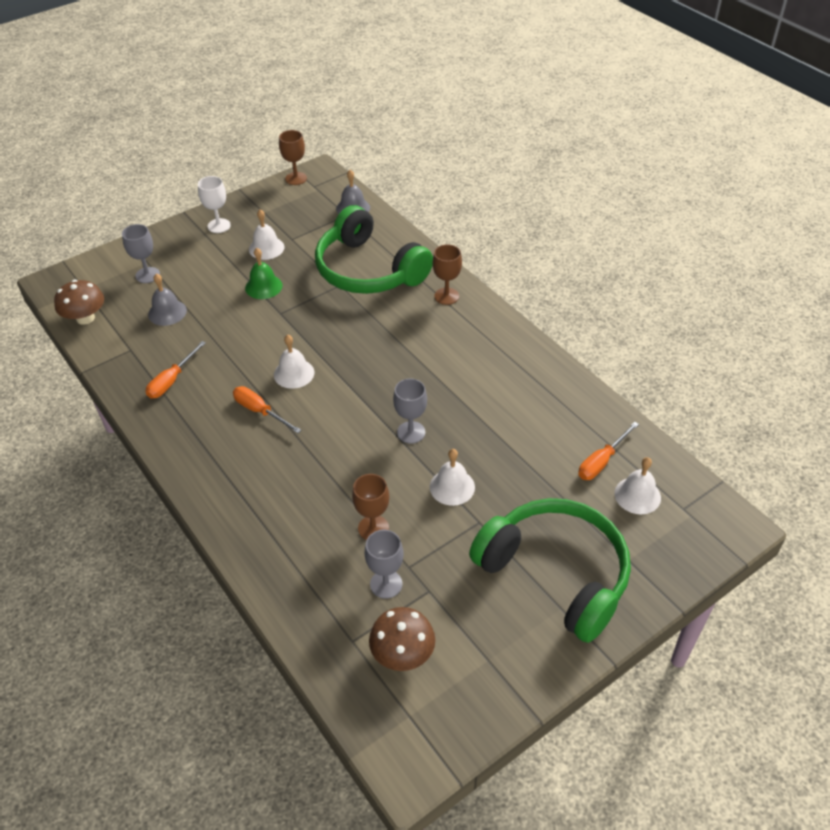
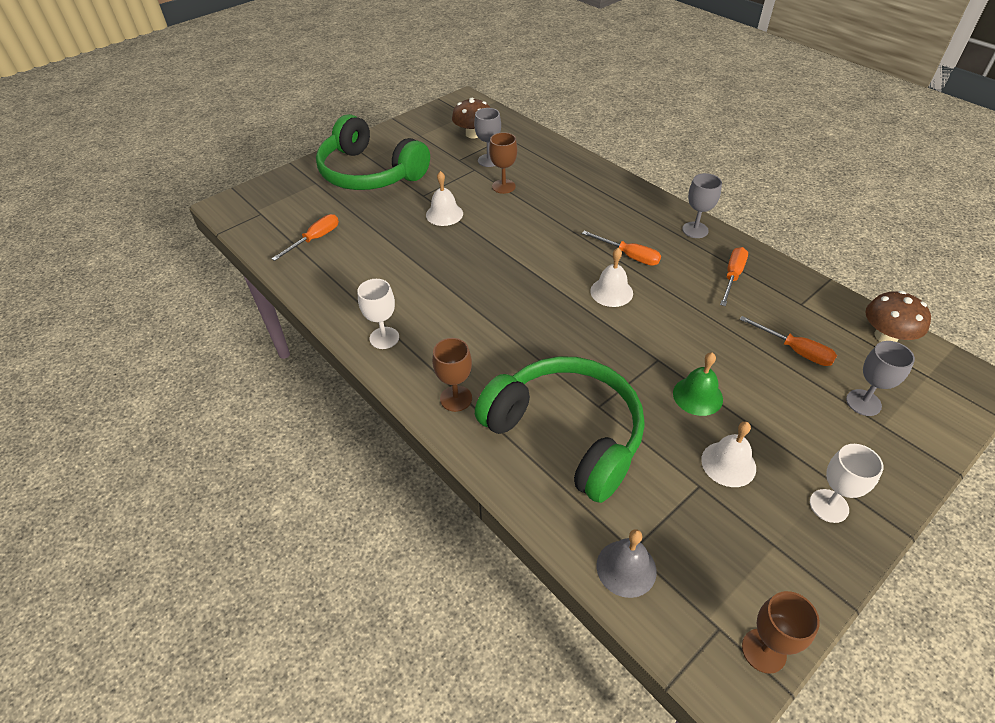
camera: 175 degrees right, 0 degrees up
(167, 312) = (795, 350): grey bell -> orange screwdriver
(411, 432) = (483, 249): grey goblet -> grey goblet (695, 230)
(508, 345) = (384, 338): none -> white goblet
(637, 495) = (293, 219): white bell -> none

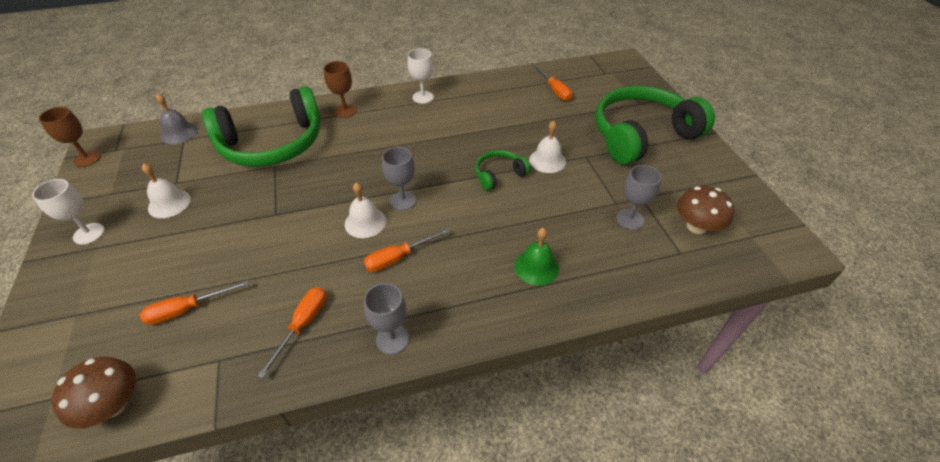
camera: 115 degrees right, 0 degrees up
(485, 235) = (499, 174): none -> green headphones
(503, 186) = (571, 213): brown goblet -> none
(697, 396) = (225, 218): green bell -> green bell (536, 267)
(732, 276) = (303, 325): orange screwdriver -> orange screwdriver turned 120 degrees counterclockwise
(863, 402) = (101, 318): grey goblet -> grey goblet (403, 200)

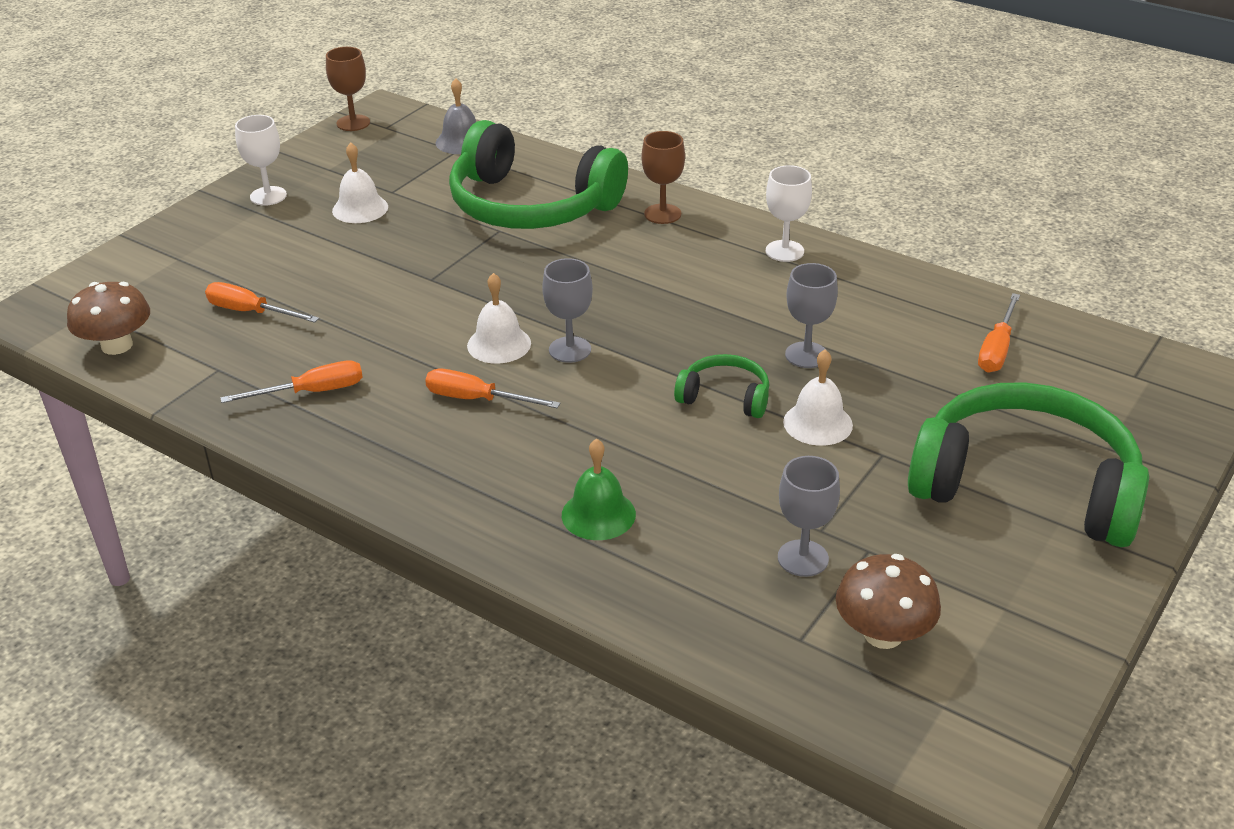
camera: 50 degrees right, 10 degrees down
(392, 339) = (360, 462): grey goblet -> grey goblet (806, 355)

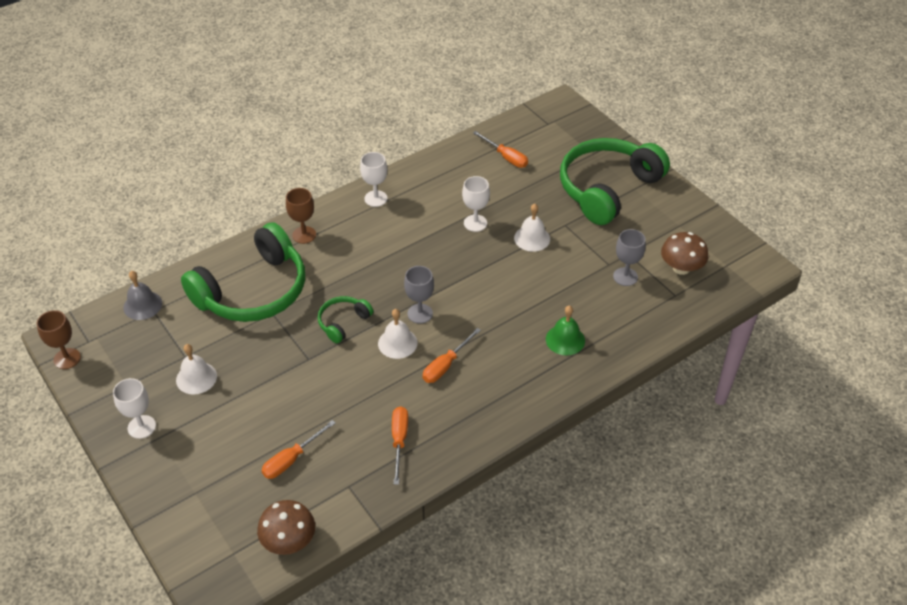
camera: 70 degrees left, 10 degrees up
(725, 397) = (494, 264): green headphones -> green headphones (343, 322)
(806, 355) = (475, 223): grey goblet -> white goblet

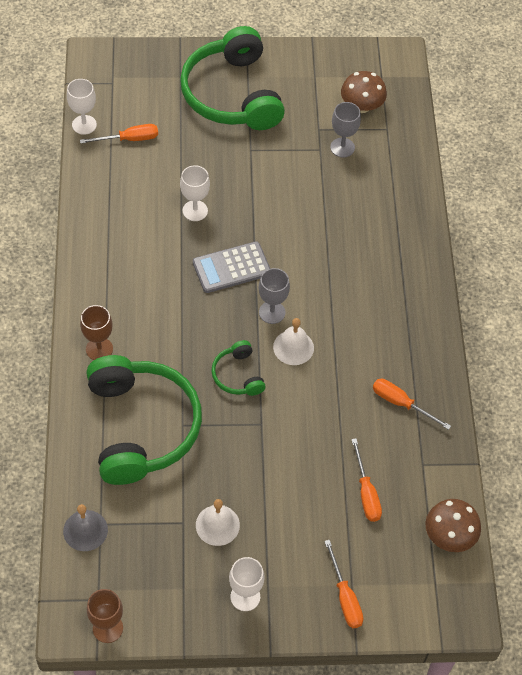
camera: 60 degrees left, 10 degrees up
(376, 198) = (98, 267): white goblet -> white goblet (84, 125)
(441, 269) = (231, 268): none -> grey calculator
(446, 365) = (344, 326): orange screwdriver -> orange screwdriver (344, 597)
(532, 238) = (247, 182): white bell -> none
(565, 340) = (378, 229): green bell -> none

